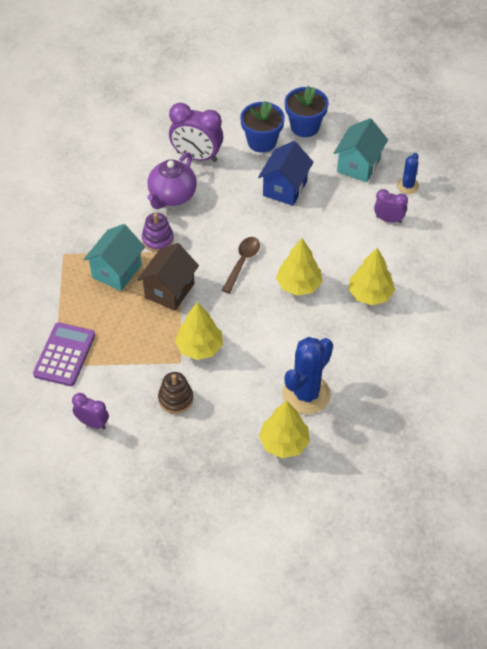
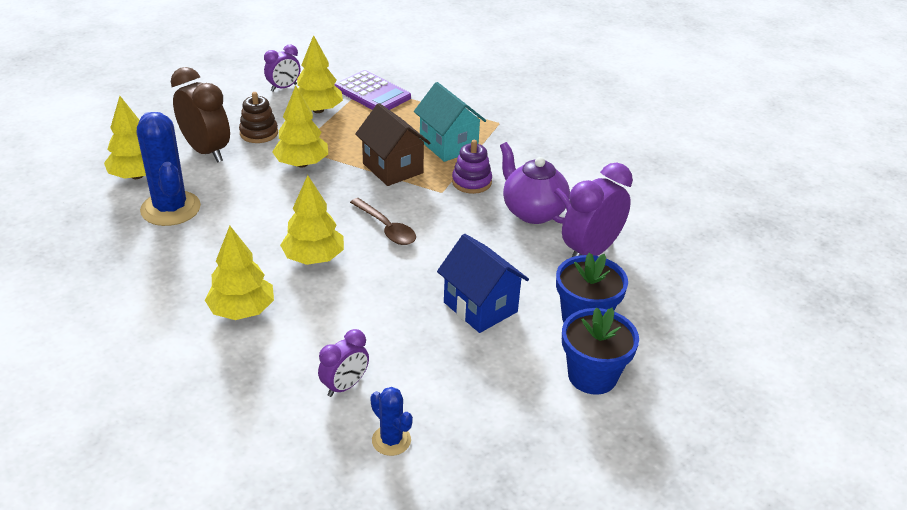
camera: 115 degrees right, 15 degrees down
(115, 378) = (318, 110): none -> yellow tree
(223, 418) = (206, 151): none -> brown clock
(358, 165) = (473, 402): turquoise house -> none

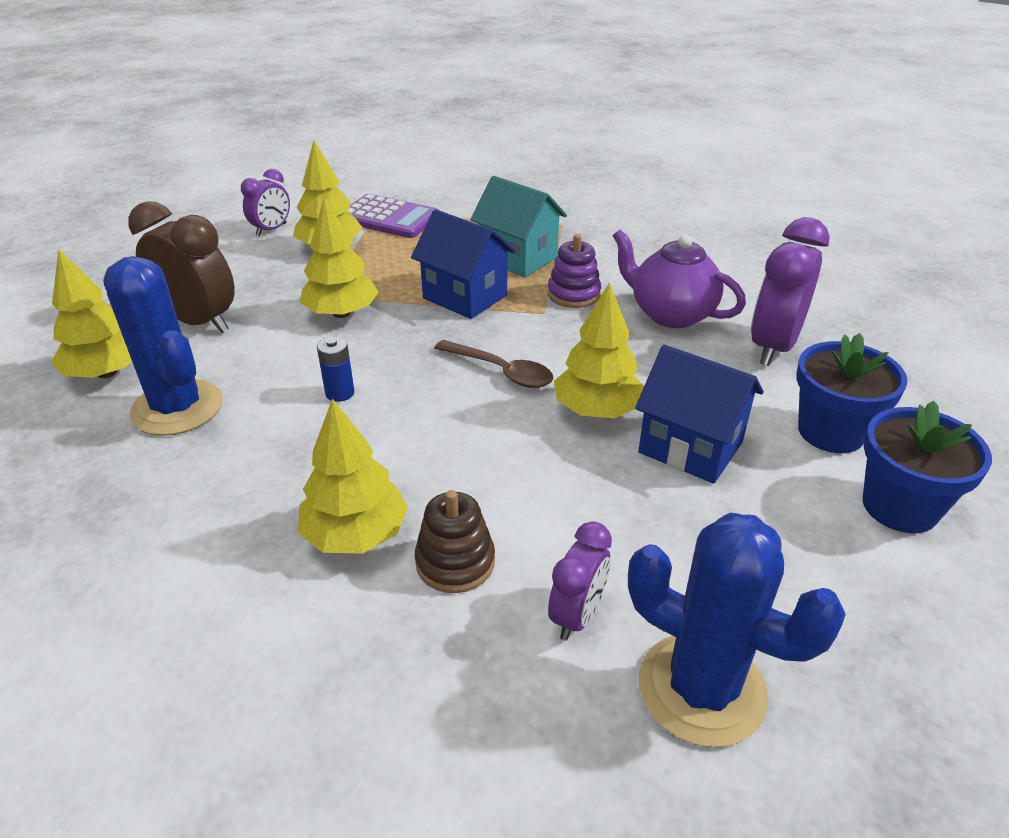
camera: 15 degrees left, 0 degrees up
(259, 133) = (263, 287): brown stacking toy -> brown stacking toy (455, 562)
(274, 220) = (340, 393): none -> blue battery
(314, 258) = (423, 432): yellow tree -> yellow tree (597, 410)
(391, 440) = (701, 689): blue cactus -> blue cactus, size x1.93
(392, 168) = (465, 297): brown house -> blue house

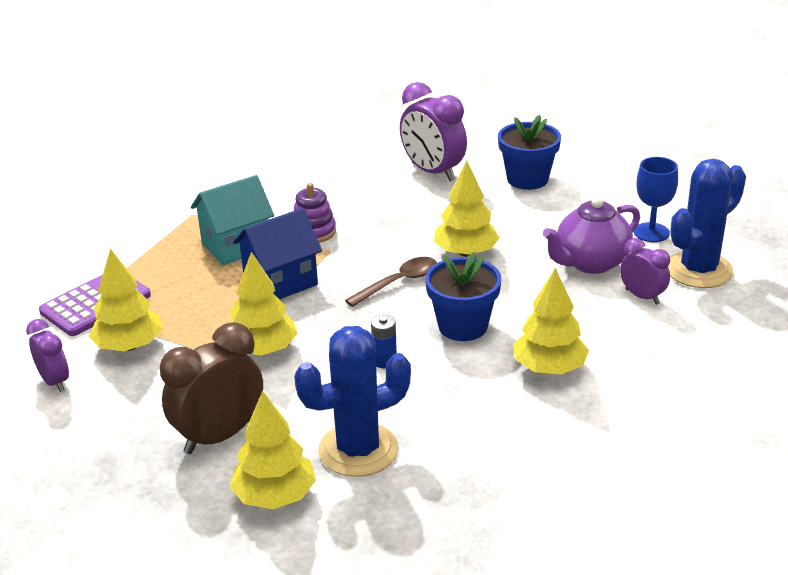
camera: 70 degrees left, 5 degrees down
(455, 562) = (588, 332): brown stacking toy -> none
(670, 314) = (369, 198): purple teapot -> purple teapot (590, 263)
(690, 447) = (520, 228): blue house -> none
(783, 602) = (651, 232): none -> blue goblet
(899, 506) = (596, 179): blue flower pot -> blue flower pot (463, 326)

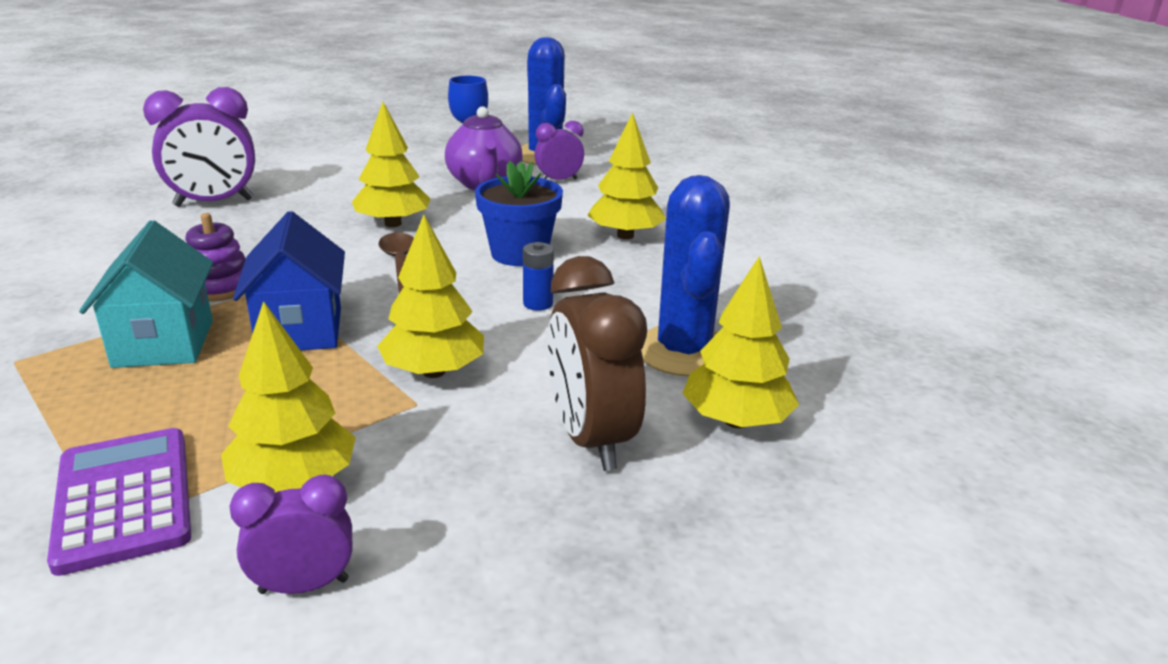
camera: 70 degrees left, 5 degrees down
(527, 179) = (307, 171): blue flower pot -> none

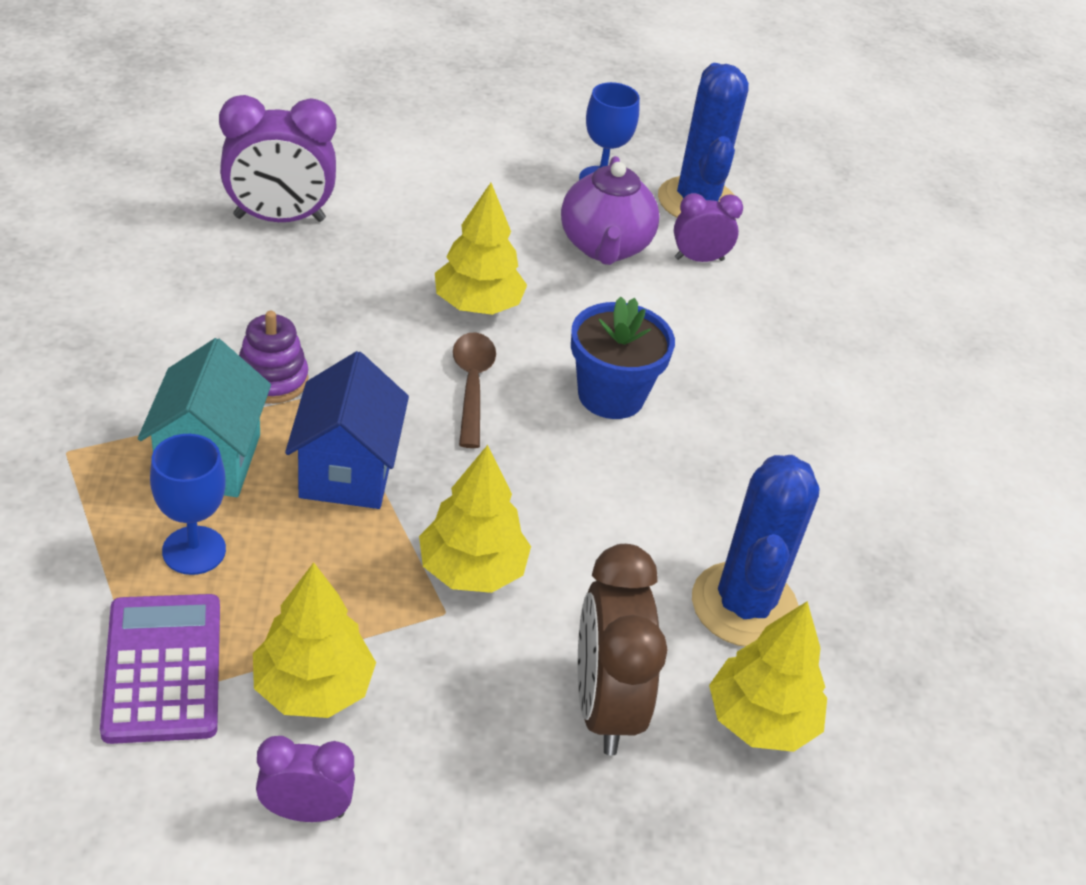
camera: 10 degrees right, 15 degrees up
(153, 405) = (194, 550): none -> blue goblet
(538, 304) = (608, 489): blue battery -> none
(625, 235) = (747, 389): yellow tree -> none

